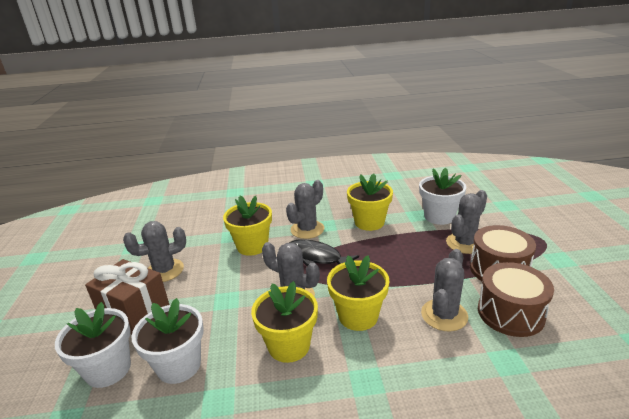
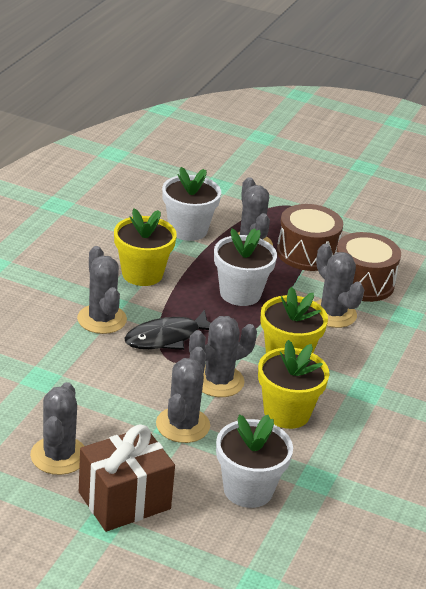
camera: 65 degrees left, 5 degrees up
(108, 369) = (207, 540): white flower pot -> white flower pot (240, 293)
(231, 302) = (182, 425): none -> grey cactus
(252, 246) = (87, 371): yellow flower pot -> none

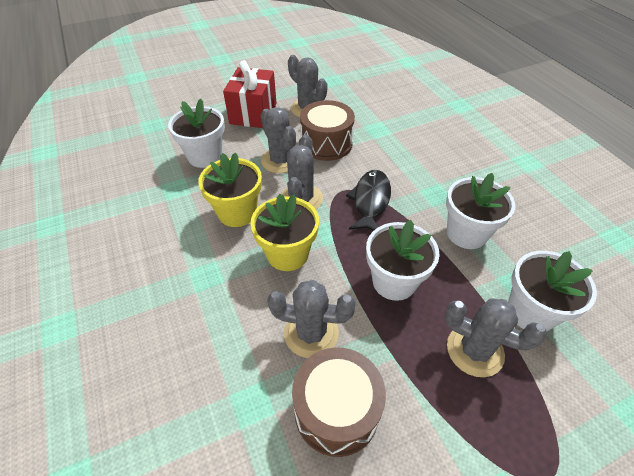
camera: 135 degrees right, 15 degrees up
(102, 319) = (418, 180): grey cactus -> none
(124, 500) = (253, 113): brown gift -> red gift
(142, 274) = (466, 233): yellow flower pot -> white flower pot
(307, 253) = (428, 397): brown drum -> brown drum (326, 143)

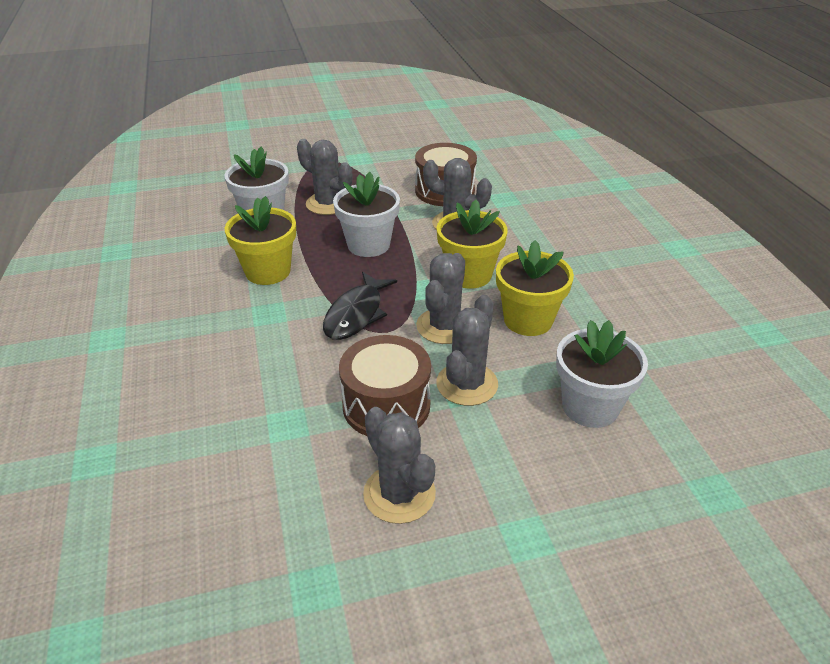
camera: 170 degrees left, 10 degrees down
(253, 113) = (513, 495): red gift -> none
(280, 160) = (467, 384): grey cactus -> grey cactus turned 45 degrees clockwise
(466, 233) = (268, 271): white flower pot -> yellow flower pot

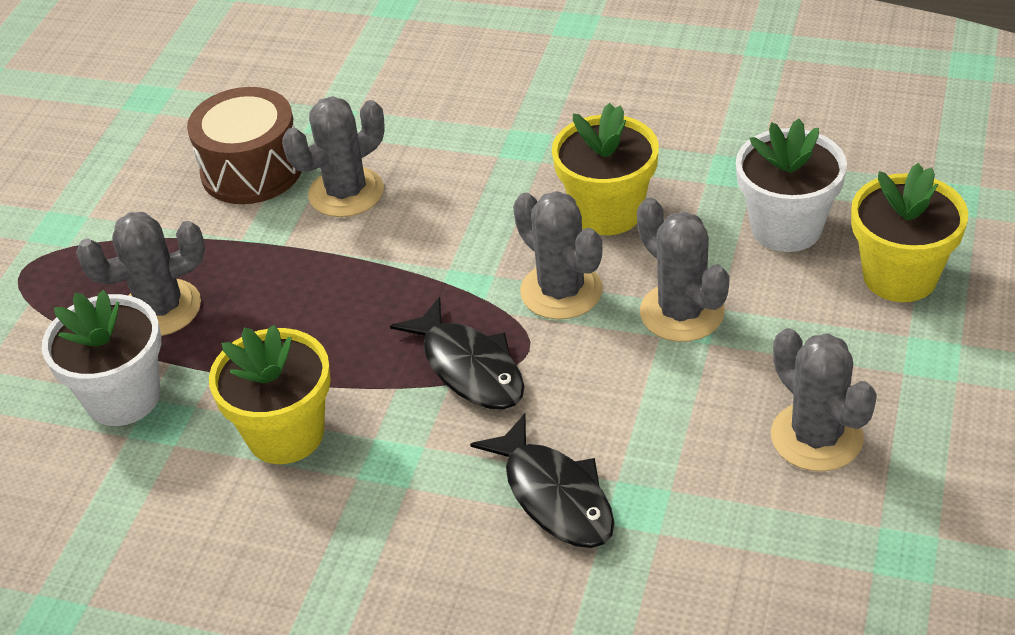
camera: 55 degrees left, 5 degrees up
(276, 384) = (554, 495): none -> black fish
(368, 245) = (316, 300): white flower pot -> none
(386, 405) = (668, 399): brown drum -> none
(399, 494) = (816, 437): grey cactus -> grey cactus turned 60 degrees clockwise
(469, 275) = (475, 226): yellow flower pot -> yellow flower pot (900, 276)

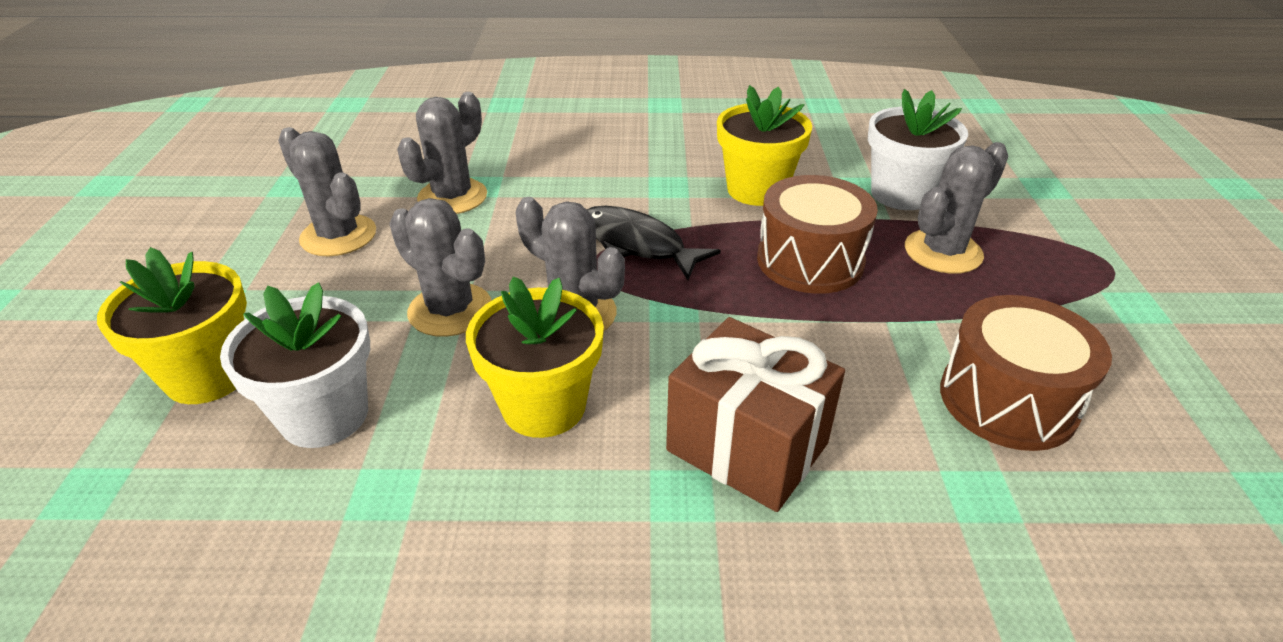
camera: 160 degrees right, 5 degrees down
(301, 318) = (810, 260): none -> brown drum
(346, 192) = (868, 387): grey cactus -> grey cactus (452, 197)
(465, 165) = (747, 447): none -> brown gift
(554, 495) = (541, 183): black fish -> none

